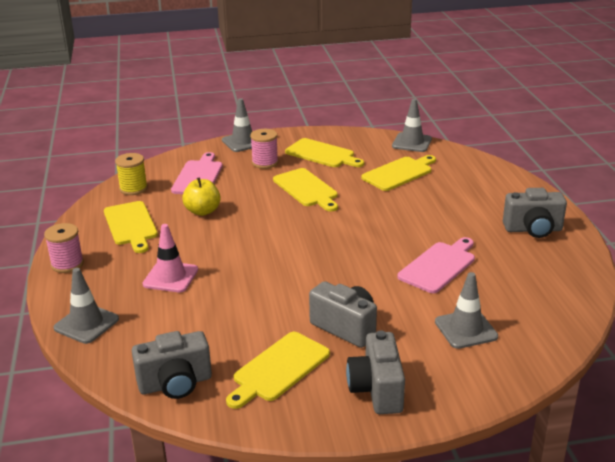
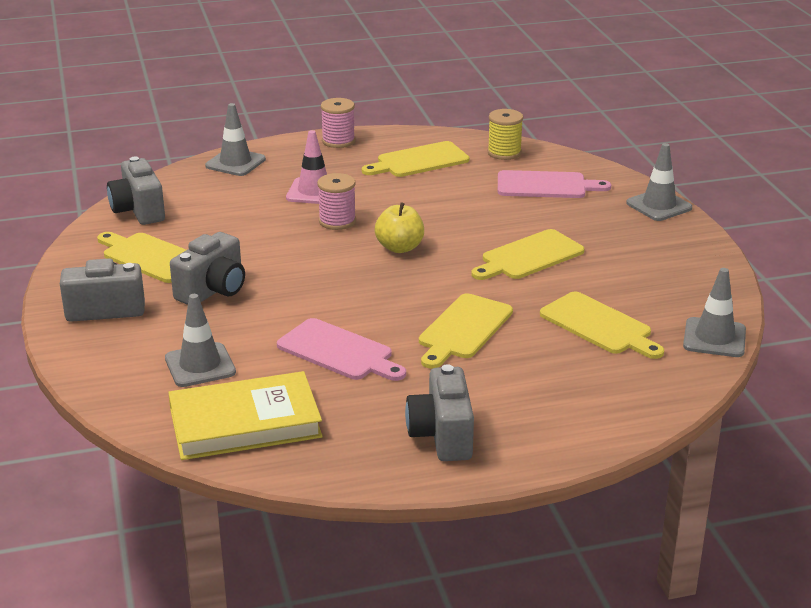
camera: 85 degrees right, 0 degrees up
(203, 211) = (457, 196): yellow apple -> yellow apple (399, 248)
(265, 163) = (599, 224): pink spool -> pink spool (337, 221)
(322, 154) = (642, 264): yellow cutting board -> yellow cutting board (463, 329)
(539, 305) = (245, 423): none -> yellow book

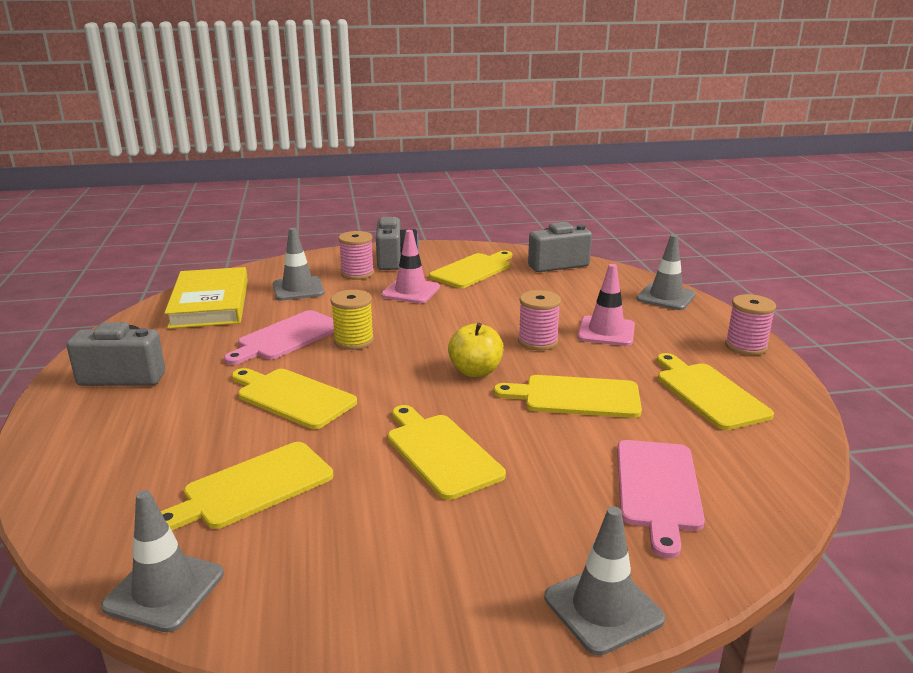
camera: 95 degrees right, 5 degrees down
(151, 330) = (357, 274): none -> pink spool
(213, 290) = (411, 291): grey camera -> pink traffic cone
(435, 207) = (576, 397): none -> yellow cutting board
(504, 153) = (765, 461): yellow spool -> yellow spool (354, 341)

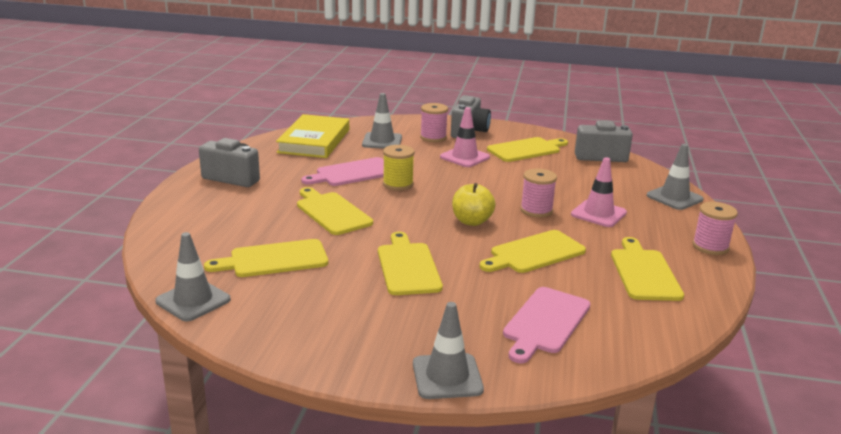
camera: 20 degrees right, 0 degrees up
(576, 397) = (534, 253): yellow cutting board -> yellow cutting board turned 60 degrees counterclockwise

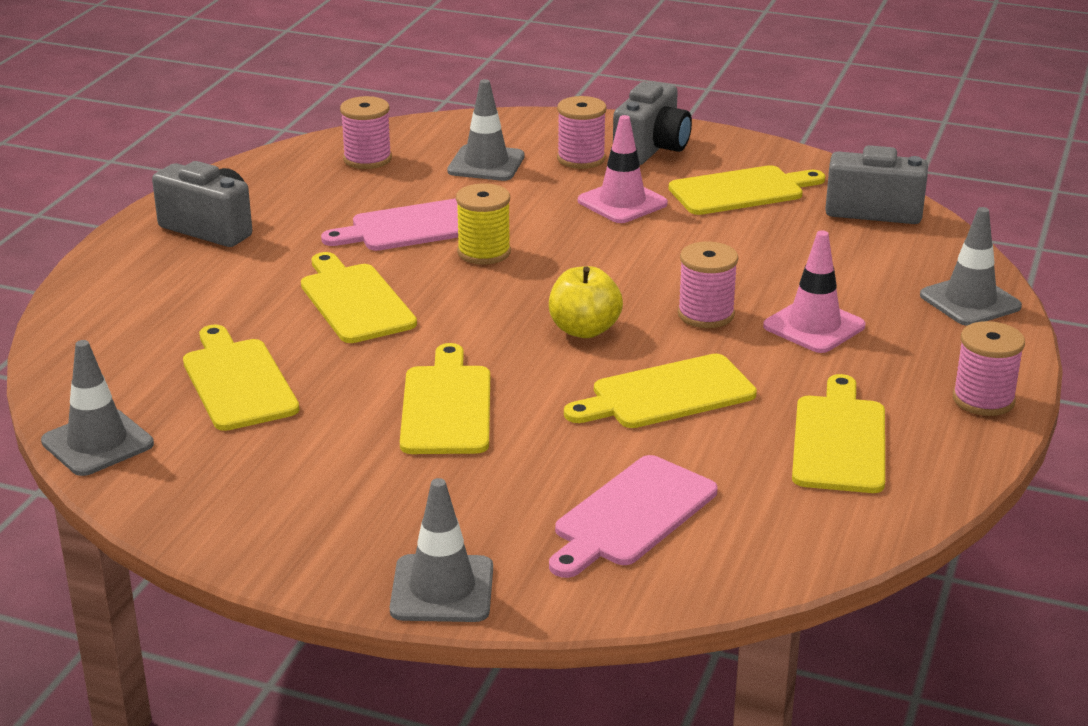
camera: 10 degrees right, 5 degrees up
(274, 259) = (237, 381): yellow cutting board -> yellow cutting board turned 75 degrees clockwise
(314, 141) = (367, 159): yellow book -> pink spool

